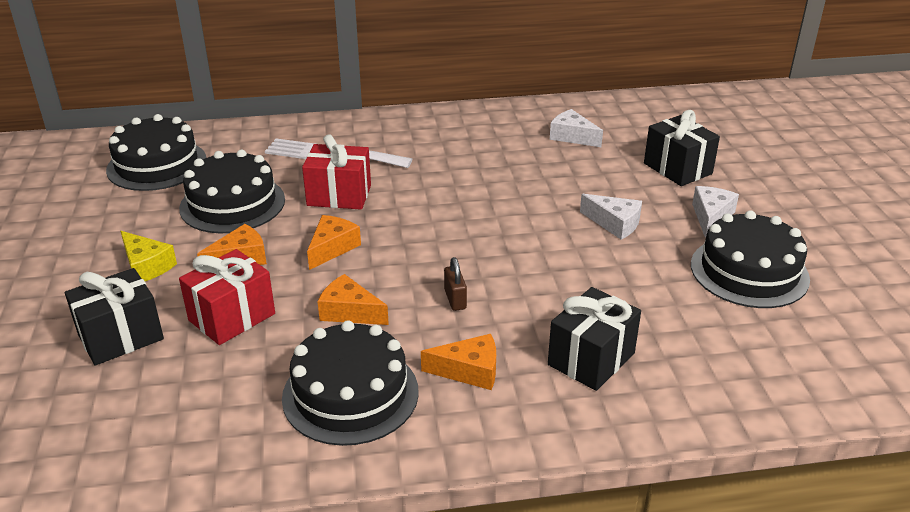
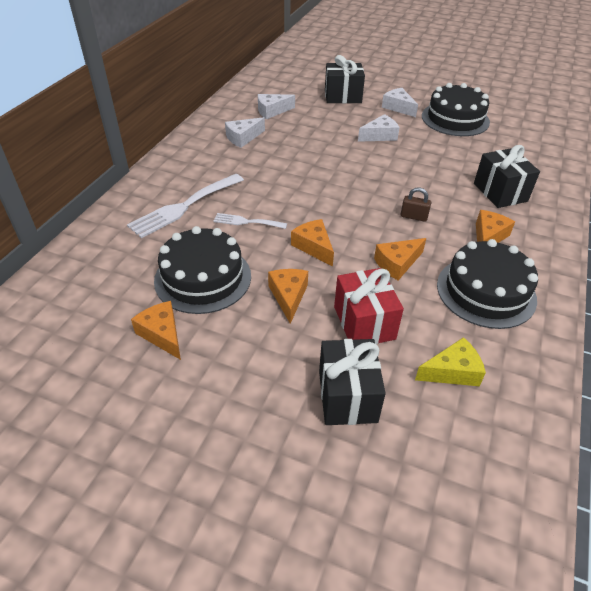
camera: 60 degrees left, 10 degrees up
(145, 212) = (162, 334): none -> orange cheese
(146, 266) = (253, 355): yellow cheese -> yellow cheese (452, 371)
(157, 165) = (85, 306): black cake -> none
(339, 195) = (246, 222): red gift -> white fork
(491, 140) = (243, 138): none -> white cheese

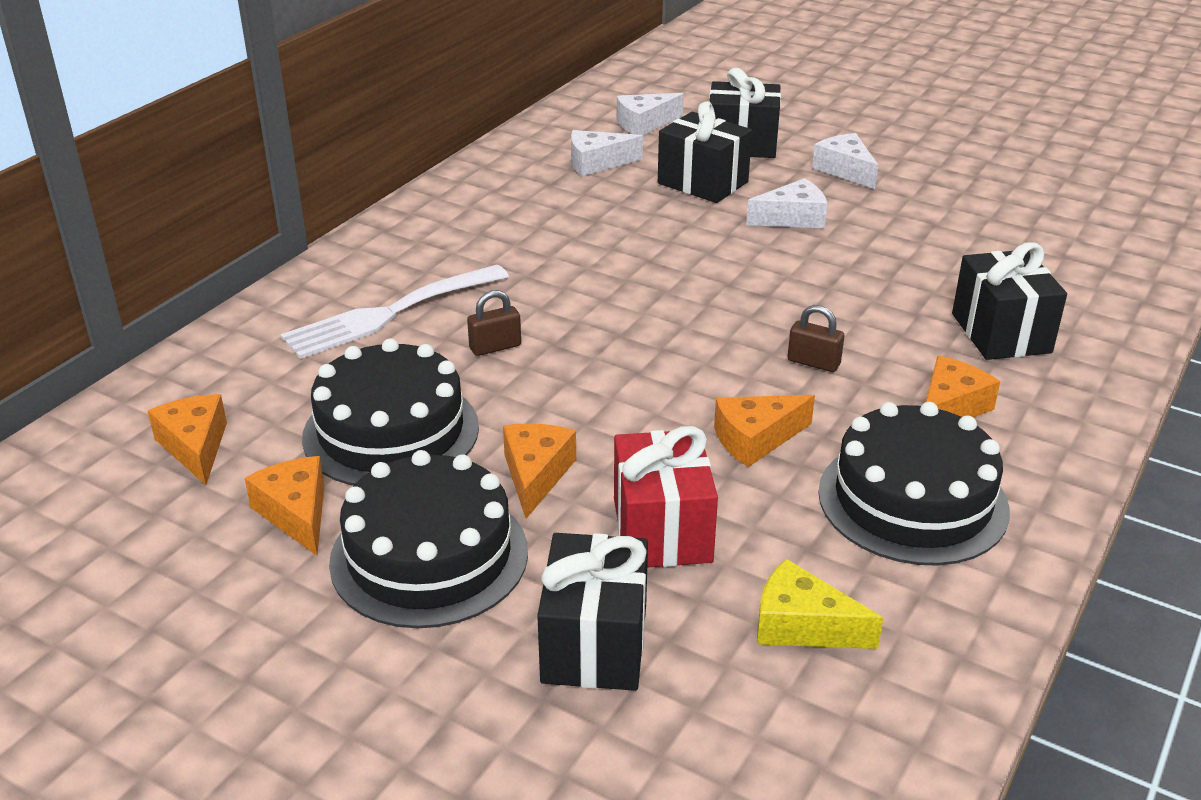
camera: 10 degrees right, 10 degrees down
(243, 138) = (529, 206): white cheese -> white cheese (644, 124)
(246, 222) = (495, 347): white fork -> brown padlock
(314, 247) = (607, 398): orange cheese -> orange cheese (195, 447)
(329, 119) = (702, 183): none -> black gift
(452, 371) = (802, 625): yellow cheese -> yellow cheese turned 150 degrees counterclockwise
(455, 119) = (954, 197): black cake -> black cake (429, 556)

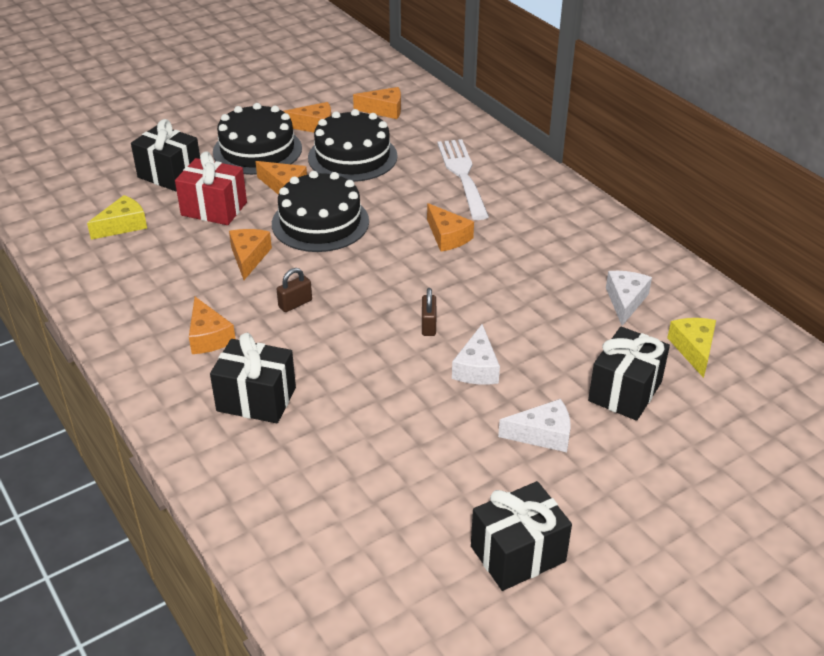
camera: 115 degrees right, 5 degrees up
(495, 347) = (402, 200): brown padlock -> brown padlock (428, 325)
(561, 289) = (447, 237): none -> orange cheese
(644, 124) = (693, 349): white cheese -> yellow cheese
(702, 183) = (562, 343): black gift -> black gift (518, 554)
(912, 500) = (157, 288): black cake -> black cake (320, 222)

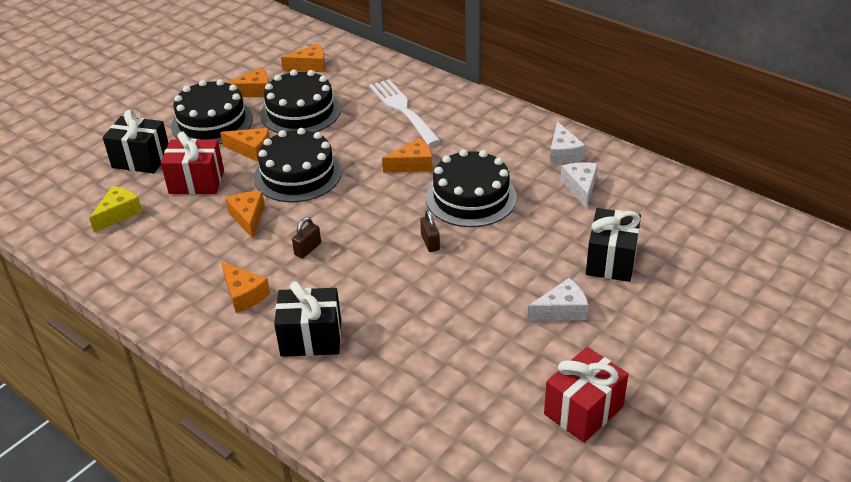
camera: 15 degrees left, 0 degrees up
(447, 237) = (413, 164): orange cheese -> orange cheese turned 60 degrees counterclockwise
(476, 368) = (485, 269): white cheese -> white cheese (563, 153)
(495, 286) = (471, 197): none -> black cake
(518, 554) = (583, 410): black gift -> red gift
(693, 349) = (649, 215): yellow cheese -> none

